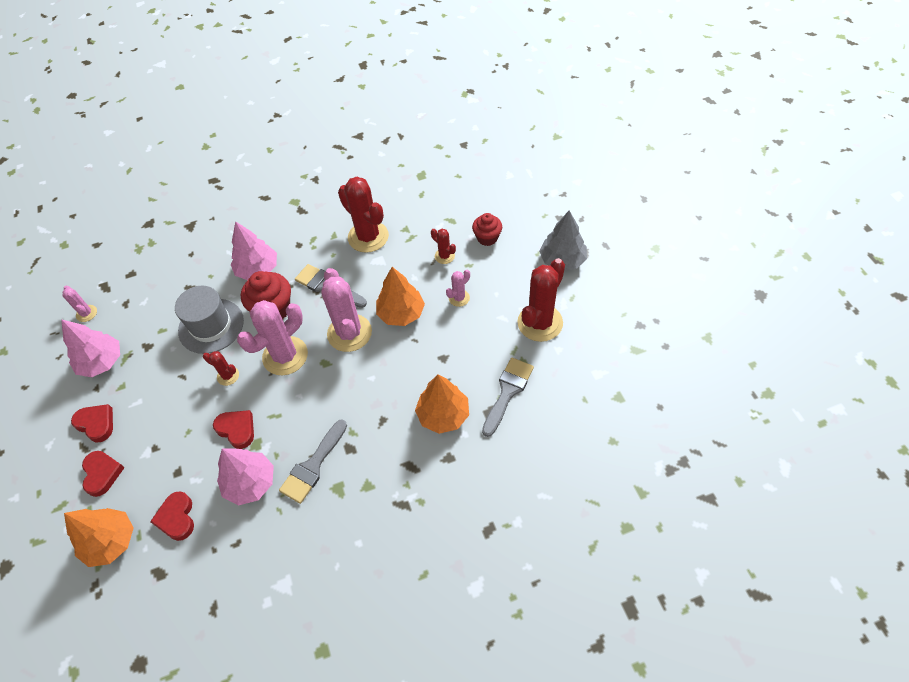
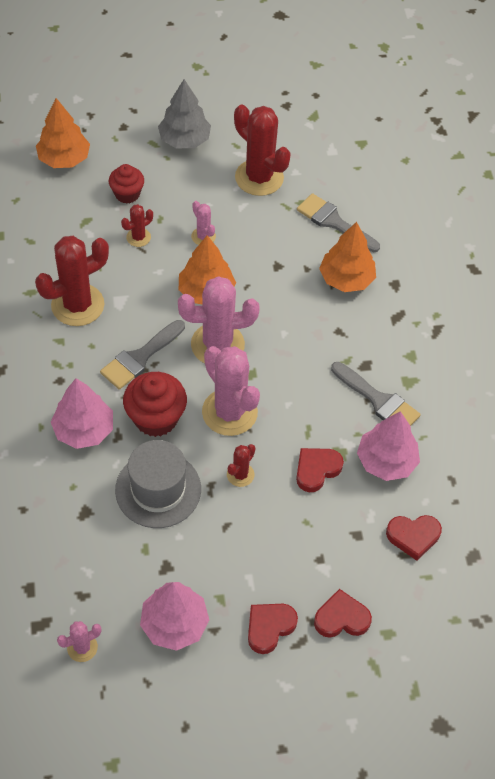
camera: 85 degrees left, 0 degrees up
(111, 541) = (429, 606): orange tree -> orange tree (64, 159)

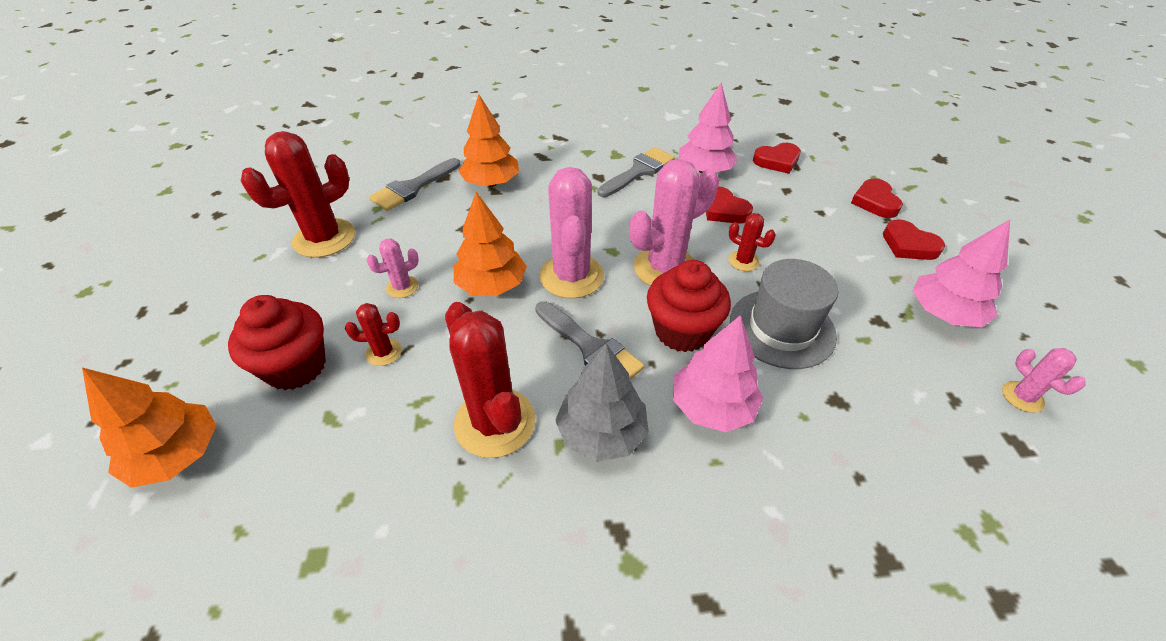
camera: 85 degrees left, 10 degrees down
(127, 194) = (296, 367): red cupcake -> red cupcake, size x1.56
(138, 237) = (384, 352): red cactus -> red cactus turned 60 degrees counterclockwise
(184, 140) = (222, 304): grey tree -> grey tree (601, 433)
(413, 536) = (777, 161): red heart -> red heart turned 75 degrees clockwise

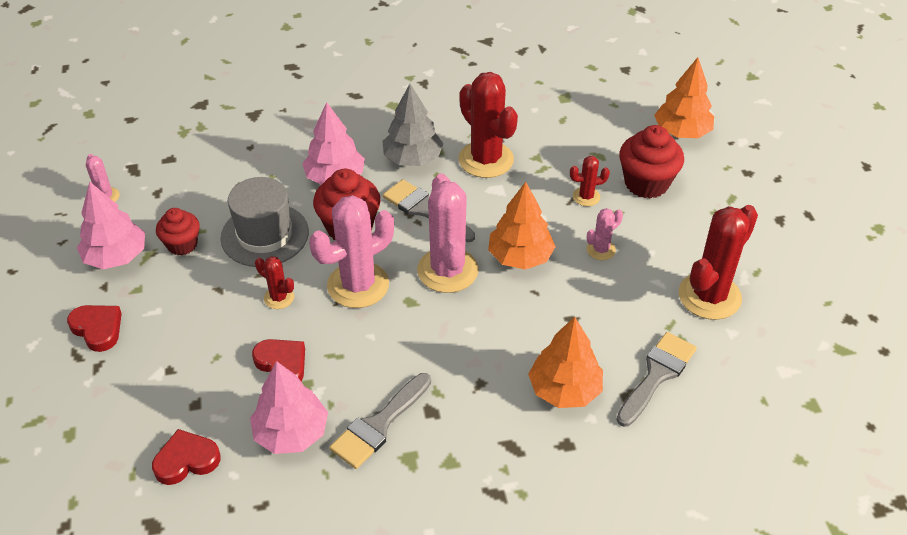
camera: 175 degrees right, 0 degrees up
(875, 202) = (96, 390): red heart -> none
(875, 322) = (182, 244): none -> red cupcake

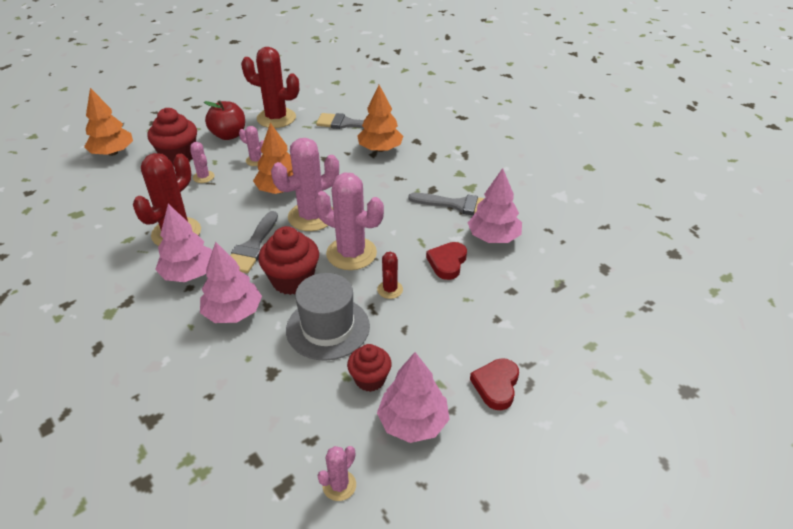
camera: 115 degrees left, 5 degrees down
(186, 460) = (553, 274): red heart -> none
(413, 158) = (189, 273): grey tree -> pink tree
(586, 197) = (203, 177): red cactus -> pink cactus
(680, 237) = (229, 135): none -> red apple

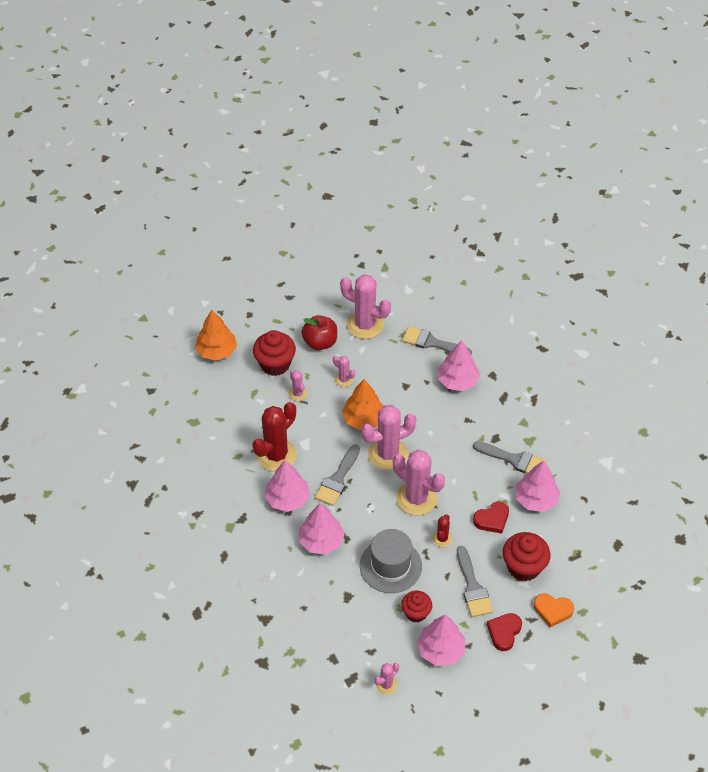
camera: 10 degrees right, 10 degrees up
(276, 118) = (365, 325): red cactus -> pink cactus
(292, 280) = (367, 518): red cupcake -> red cupcake (523, 567)
(380, 149) = (457, 381): orange tree -> pink tree
(440, 337) = (473, 587): none -> grey brush
(447, 263) = (492, 519): red heart -> red heart turned 150 degrees counterclockwise
(552, 350) = (552, 610): none -> orange heart

